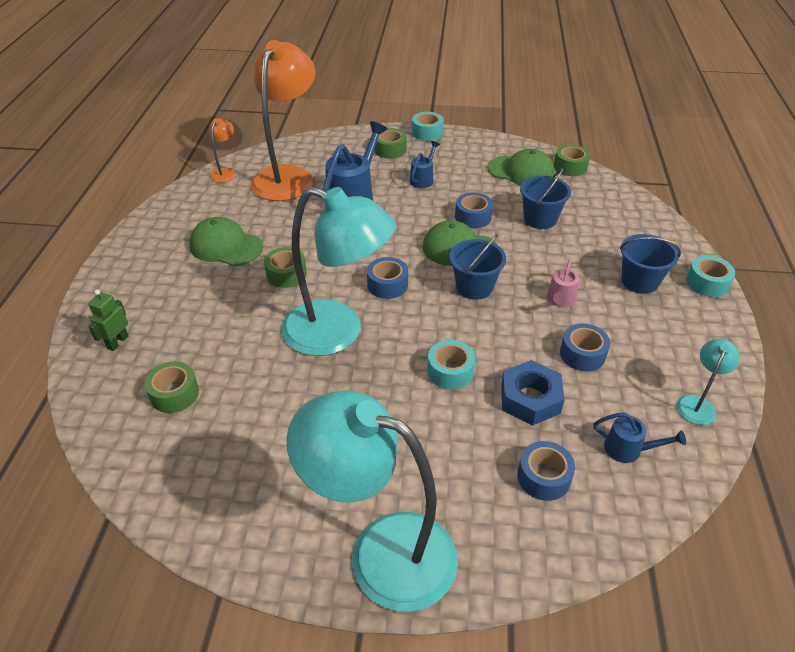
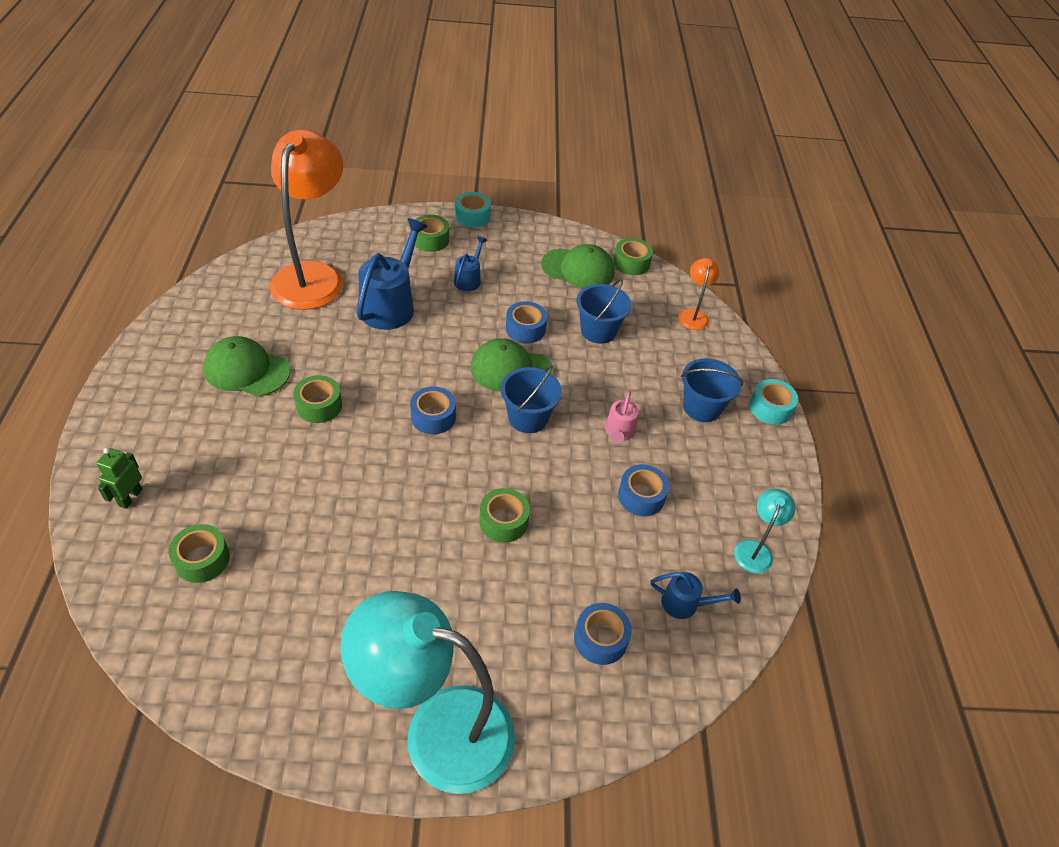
camera: 10 degrees left, 5 degrees up
(225, 172) = (238, 270): orange lamp -> orange lamp (693, 315)
(338, 333) = (380, 478): turquoise lamp -> none
(450, 371) = (503, 521): turquoise tape -> green tape
(530, 399) = (587, 550): blue nut -> none

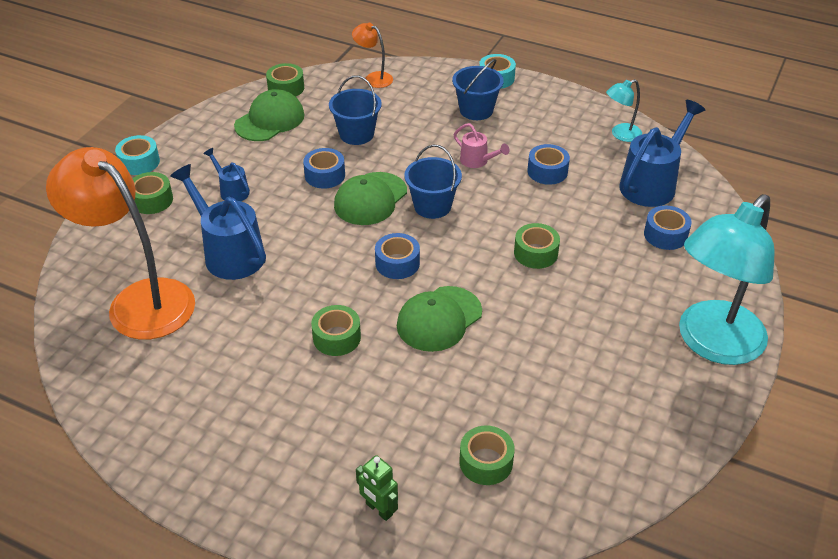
camera: 60 degrees left, 5 degrees down
(246, 370) = (251, 383): green cap -> green cap (439, 319)
(686, 604) = (652, 183): blue watering can -> blue watering can, size x1.93
(755, 549) = (621, 135): turquoise lamp -> turquoise lamp turned 75 degrees counterclockwise

